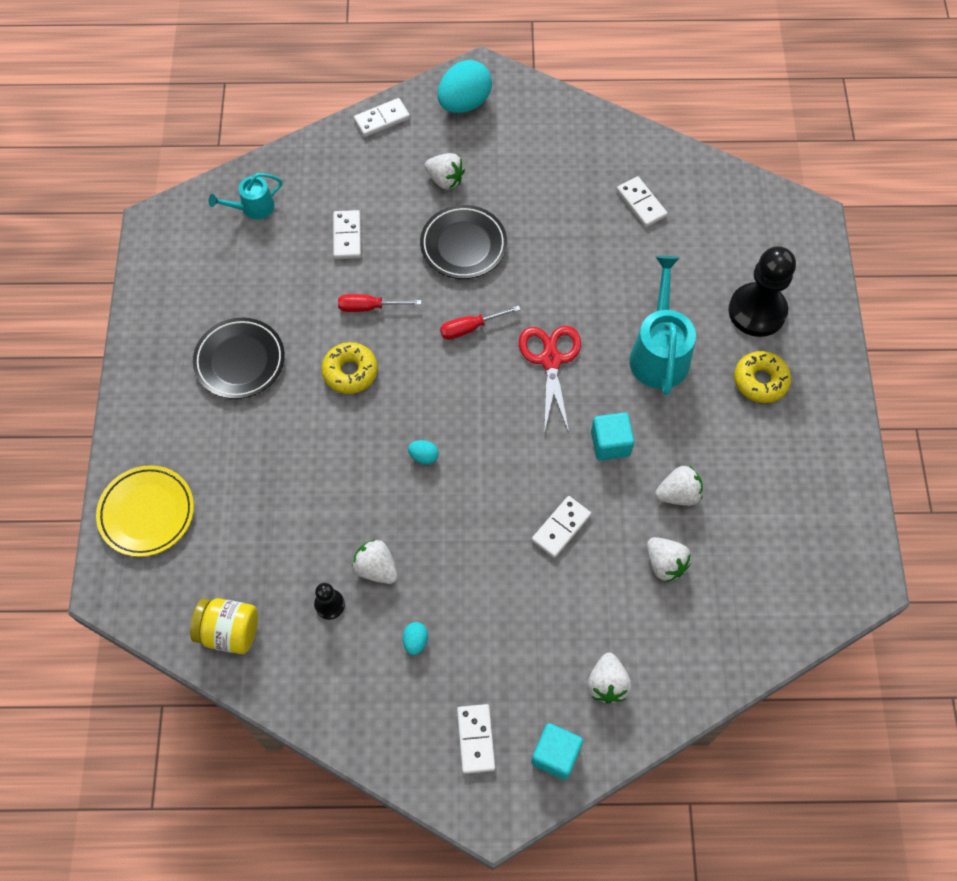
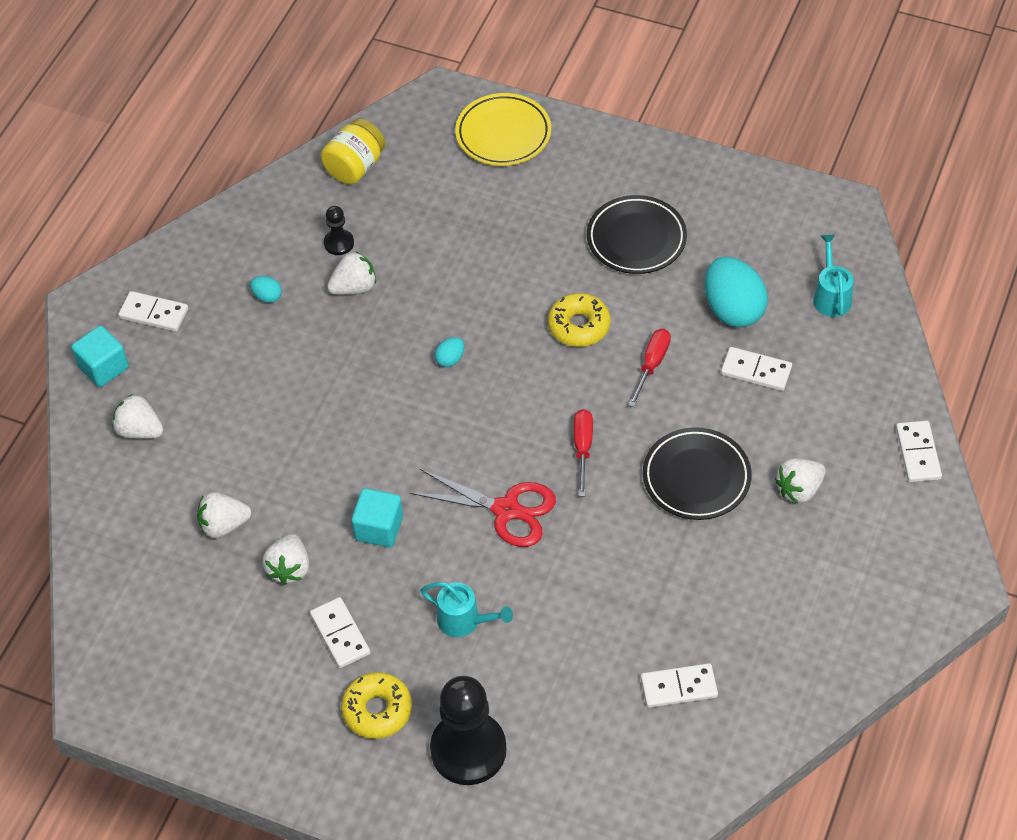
camera: 115 degrees right, 10 degrees down
(464, 103) = (913, 548): turquoise egg -> turquoise egg (733, 309)
(561, 528) = (311, 449): white domino -> white domino (340, 634)
(659, 352) = (464, 621): turquoise watering can -> turquoise watering can, size x0.57

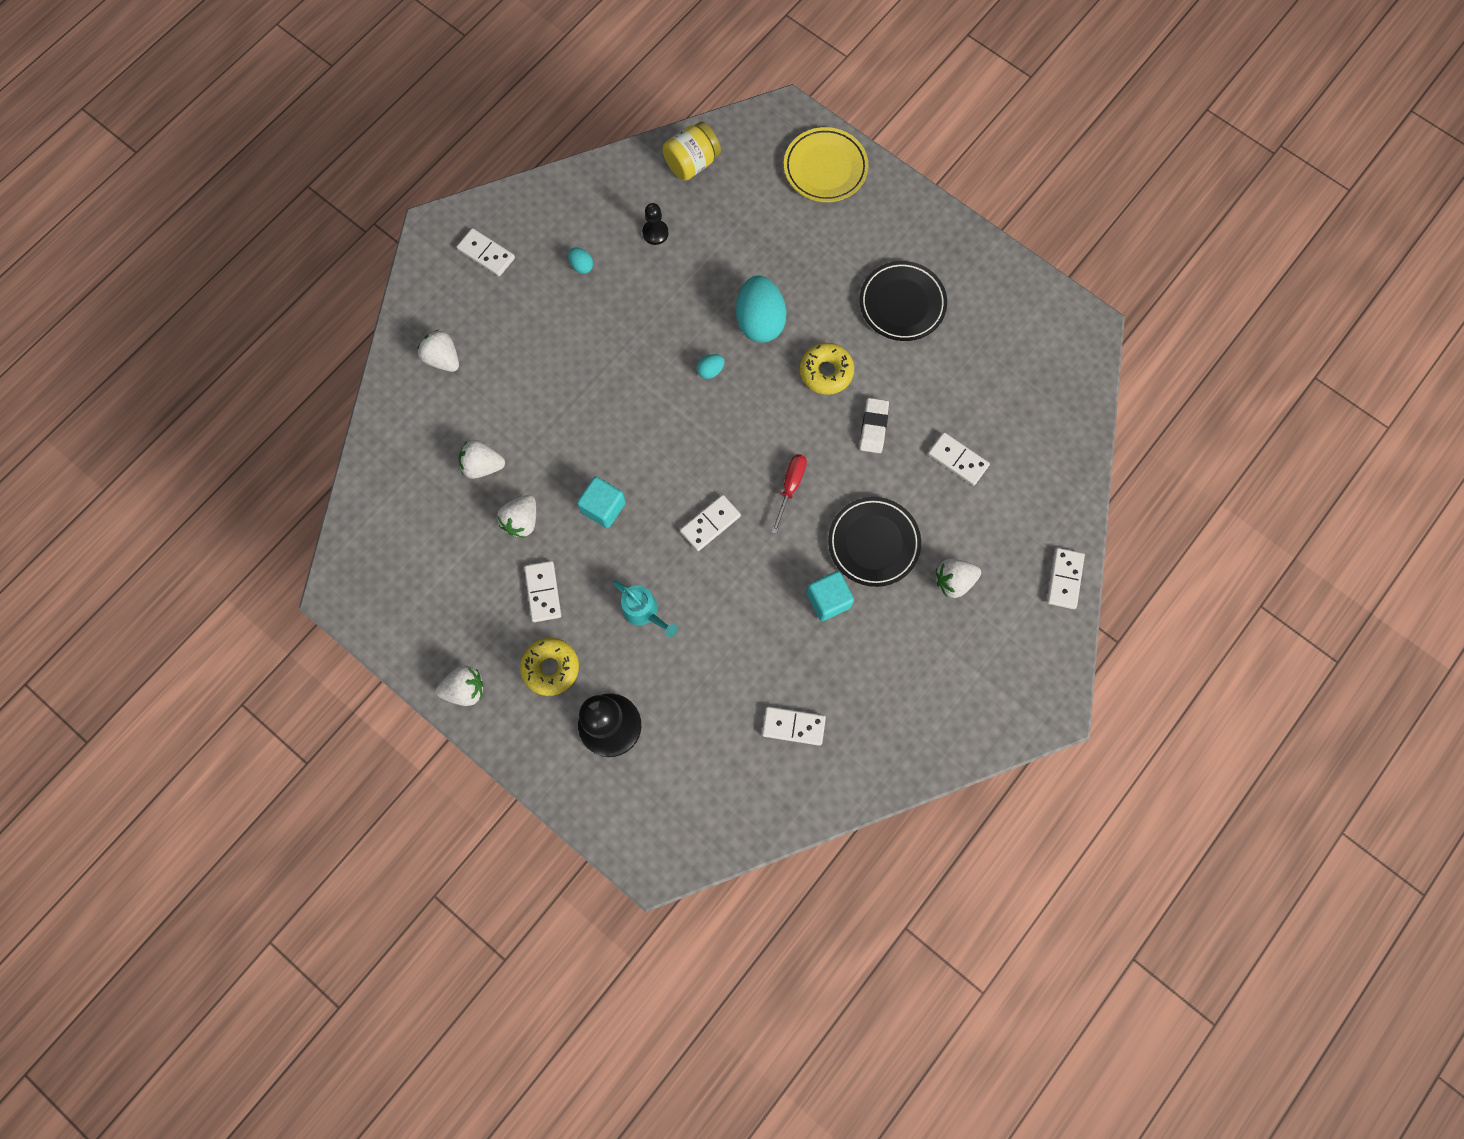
camera: 15 degrees right, 20 degrees up
(103, 367) = (432, 292): turquoise cube -> turquoise cube (828, 600)
(354, 287) = (654, 279): white strawberry -> white strawberry (465, 689)
(506, 510) = (710, 523): red scissors -> white domino
(652, 365) = (873, 427): red screwdriver -> white eraser
(733, 309) = (959, 396): turquoise egg -> turquoise egg (760, 321)
(831, 296) = (1046, 408): turquoise watering can -> none

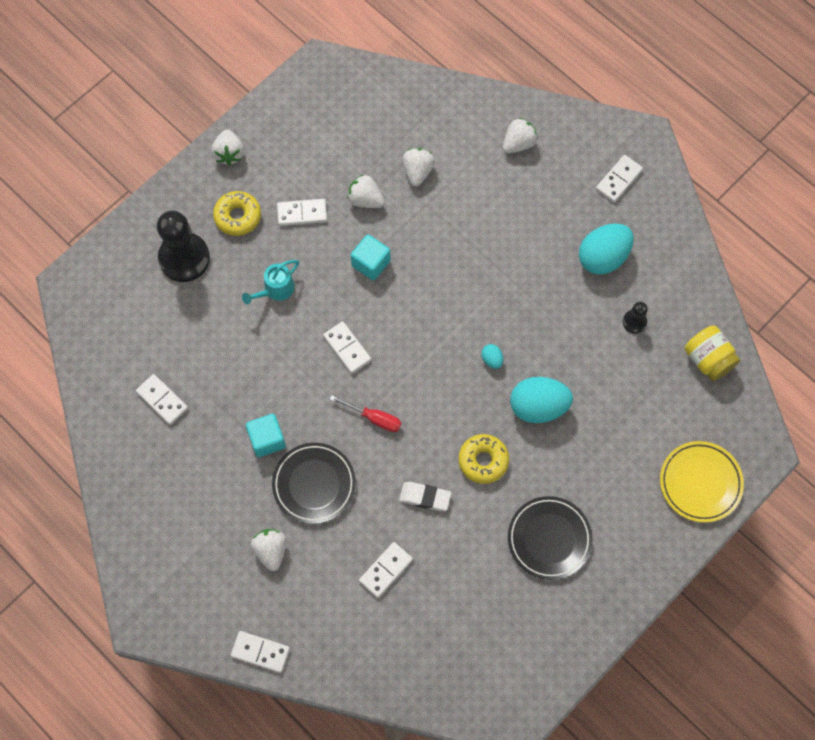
camera: 95 degrees right, 5 degrees down
(581, 266) = (603, 257): turquoise egg -> turquoise egg, size x2.27
(793, 726) = (162, 400): white domino -> white domino turned 60 degrees counterclockwise

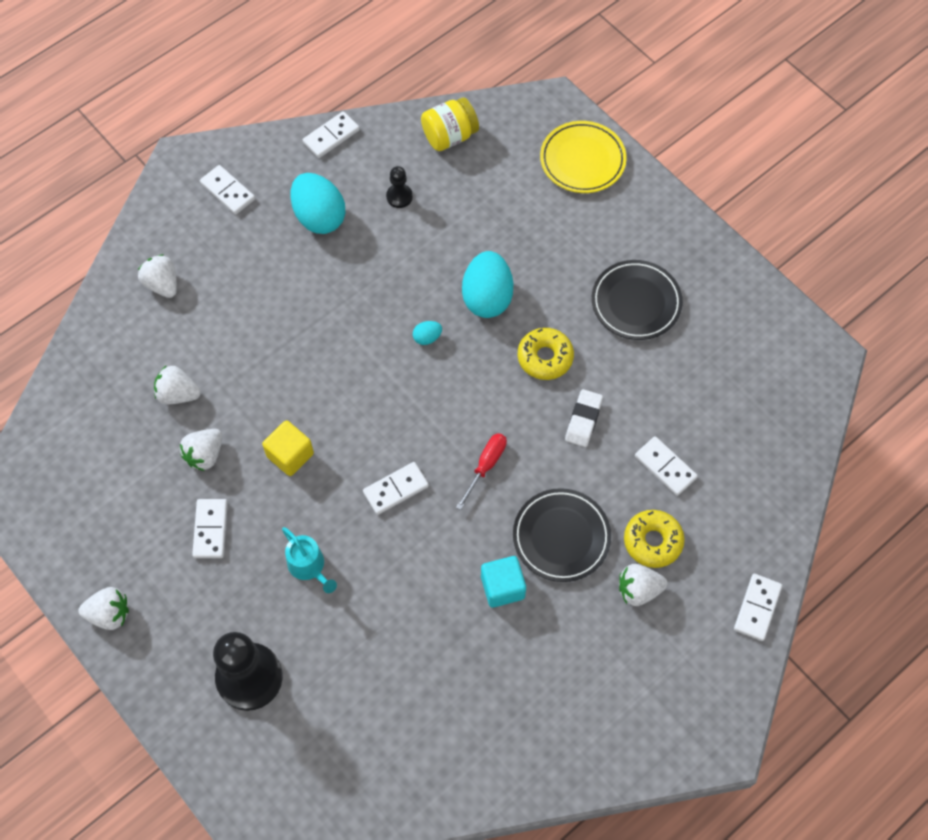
camera: 85 degrees left, 5 degrees down
(162, 400) = (440, 712): white domino -> white domino (331, 136)
(238, 216) = (201, 607): yellow donut -> yellow donut (652, 541)
(371, 263) = (290, 455): turquoise cube -> yellow cube

